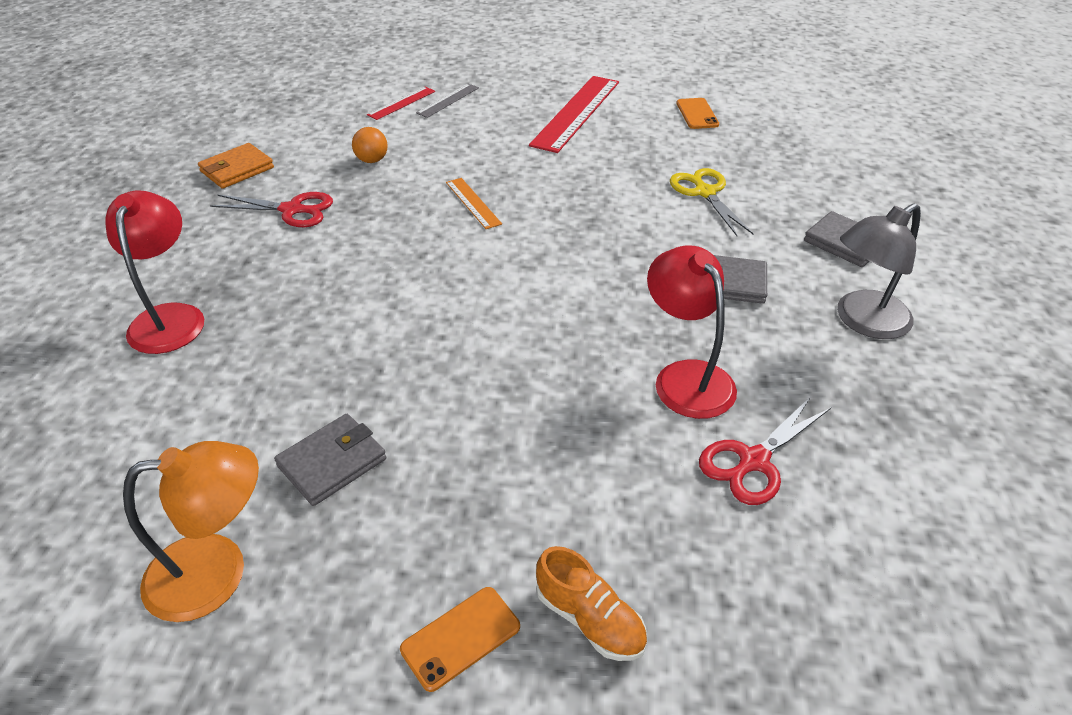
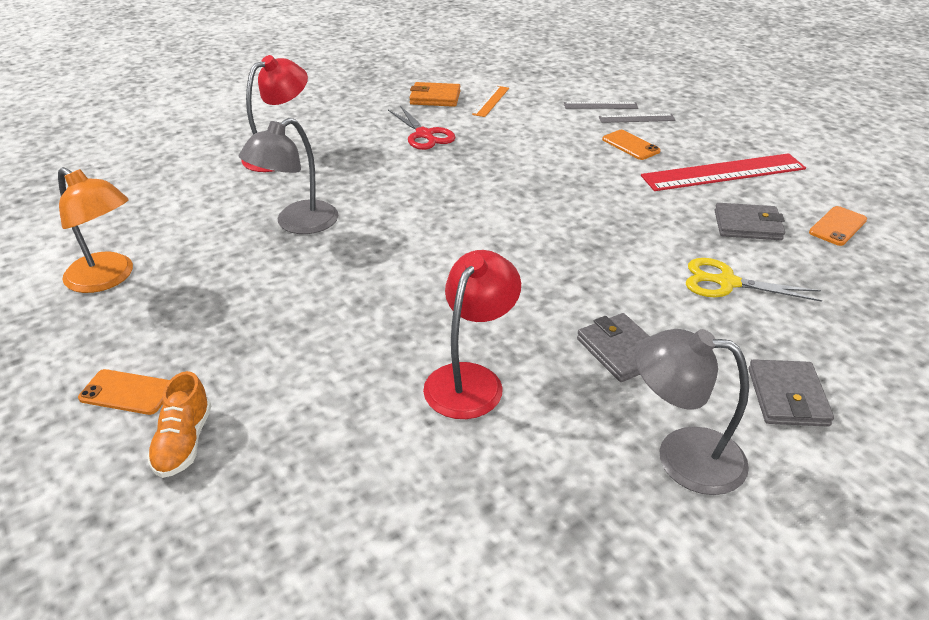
camera: 50 degrees right, 5 degrees down
(323, 367) = (297, 224): none -> grey lamp
(332, 462) = (222, 270): grey wallet -> grey wallet (747, 225)
(372, 160) = (518, 131): orange ball -> none
(401, 103) = (600, 105): red ruler -> grey ruler
(473, 203) = (534, 189): orange ruler -> orange ruler (491, 101)
(481, 125) = (630, 145): none -> orange phone
(704, 192) = (726, 282): yellow scissors -> yellow scissors turned 105 degrees counterclockwise
(753, 461) = (415, 459): red scissors -> none

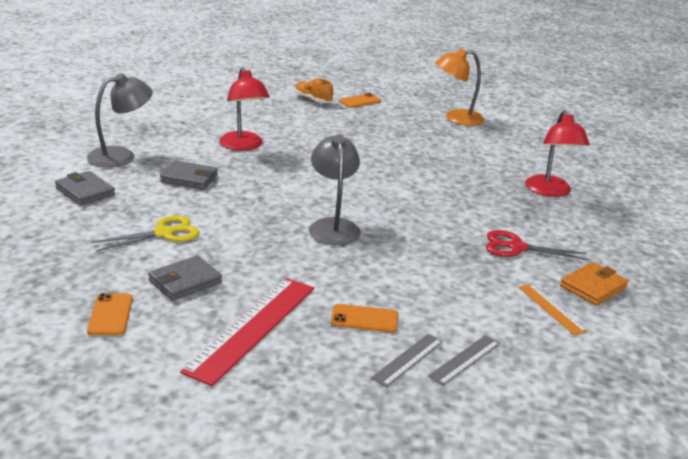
camera: 130 degrees right, 10 degrees down
(297, 224) = (443, 165): grey lamp -> grey lamp (333, 226)

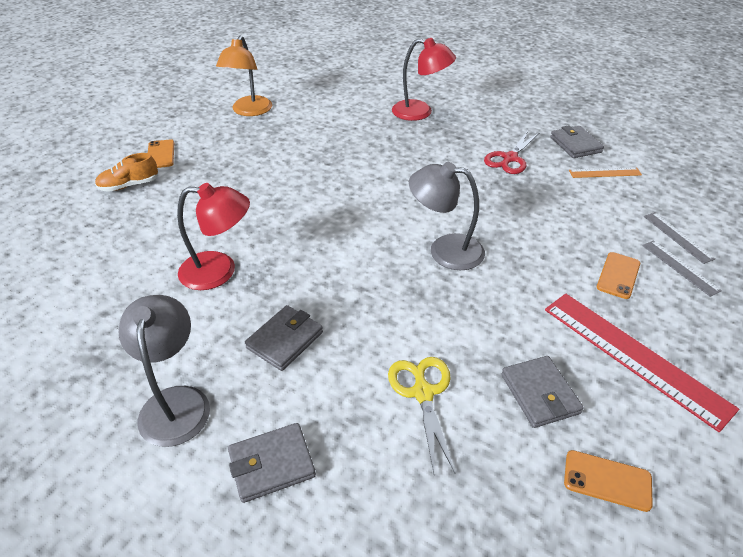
camera: 65 degrees left, 15 degrees up
(593, 287) = (575, 145): orange wallet -> grey wallet

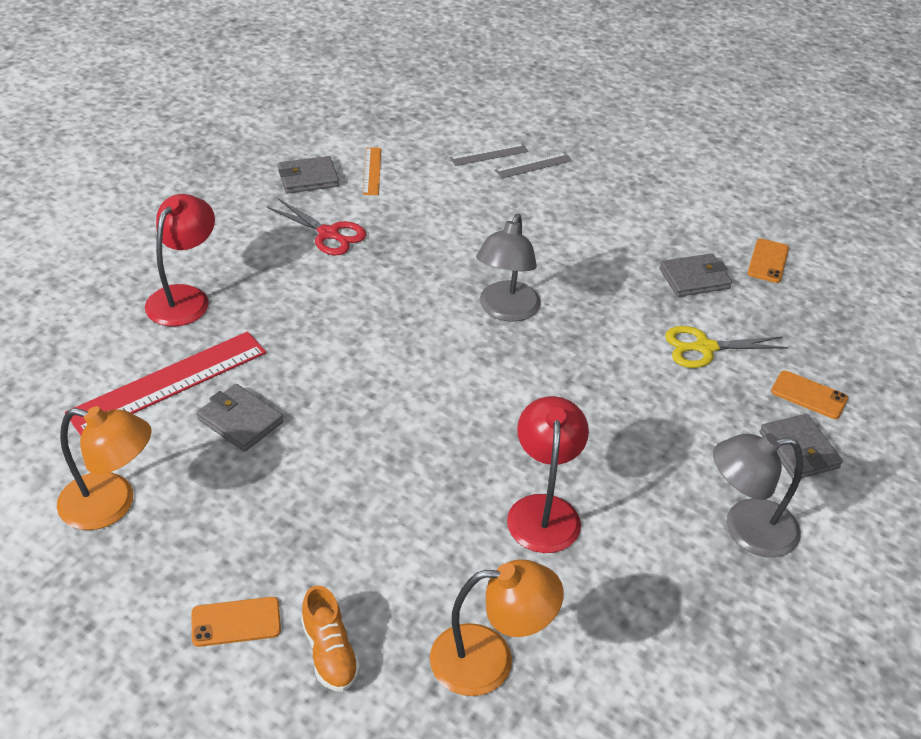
camera: 90 degrees left, 0 degrees up
(100, 246) = (489, 660): none -> orange lamp
(285, 340) = (652, 444): grey wallet -> grey wallet (240, 421)
(618, 275) = (545, 203): orange phone -> orange phone (809, 395)
(633, 356) = (646, 219): red ruler -> red ruler (169, 382)

